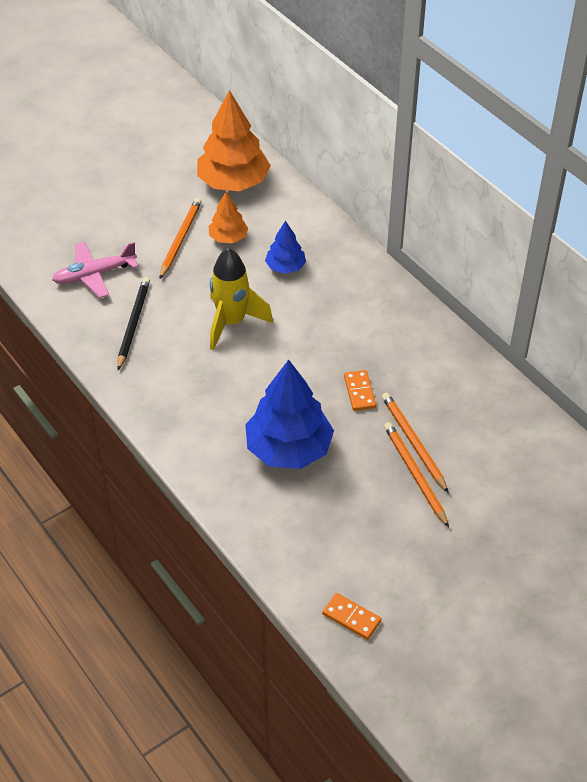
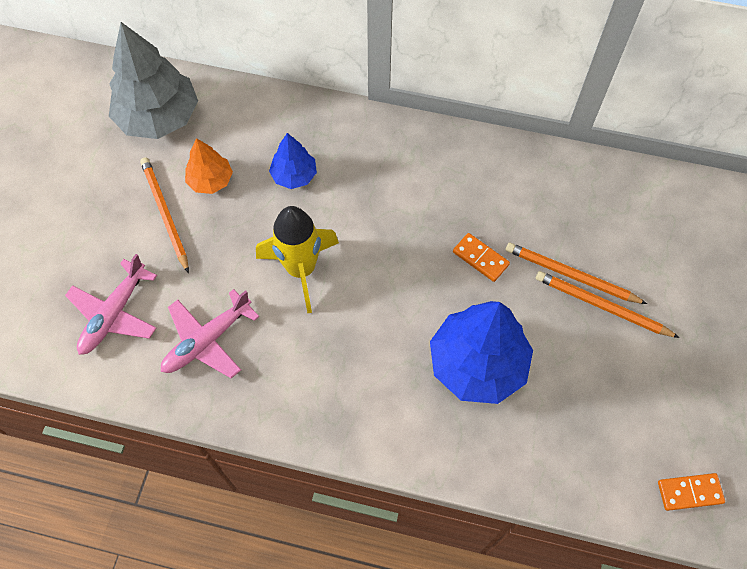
camera: 40 degrees left, 15 degrees up
(133, 324) = (207, 340): black pencil -> pink plane
(233, 182) = (159, 117): orange tree -> grey tree

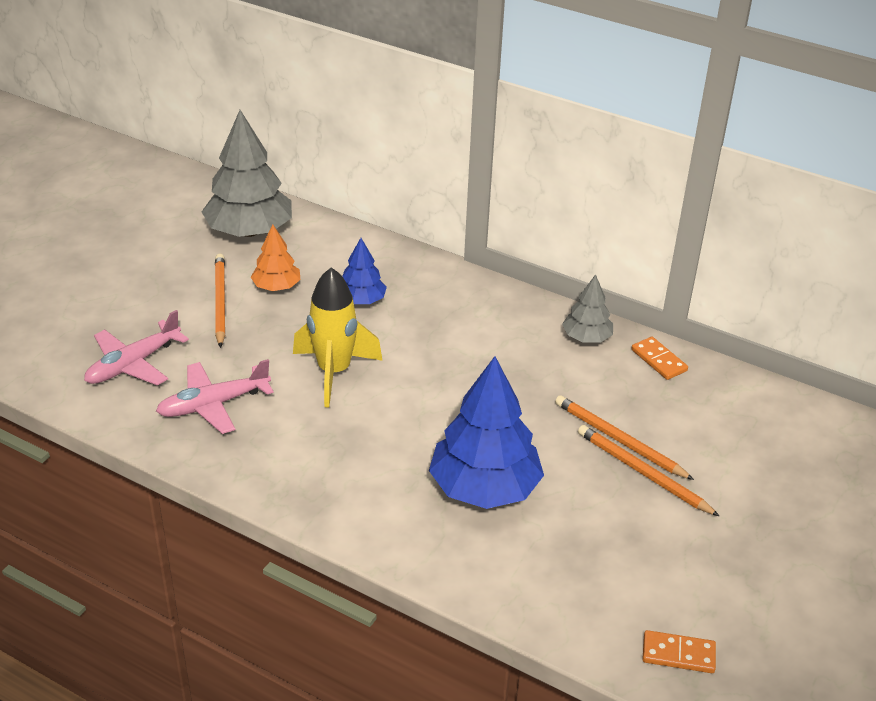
camera: 15 degrees right, 25 degrees down
(480, 258) = (526, 405): orange domino -> orange domino (659, 360)
(506, 164) = (586, 337): none -> grey tree

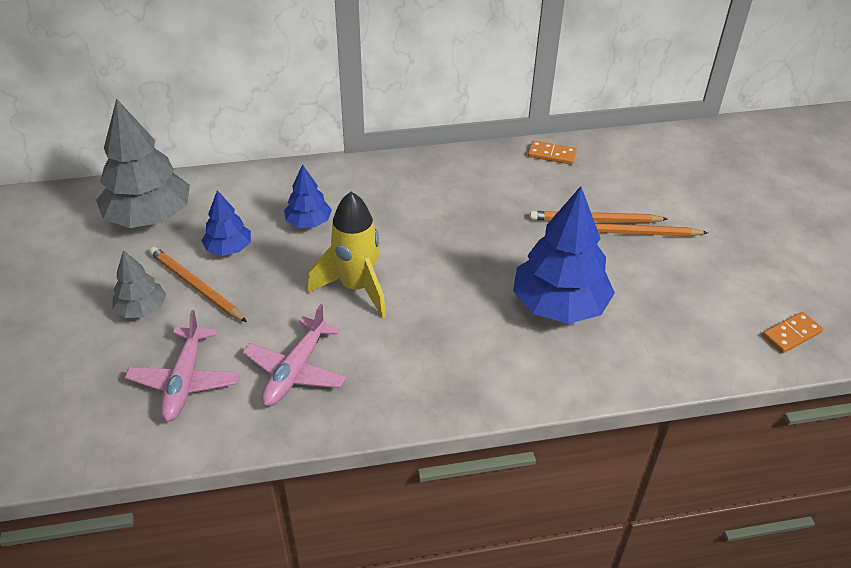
camera: 40 degrees left, 5 degrees up
(276, 287) = (228, 248): orange tree -> blue tree
(586, 337) = (492, 164): grey tree -> grey tree (142, 309)

